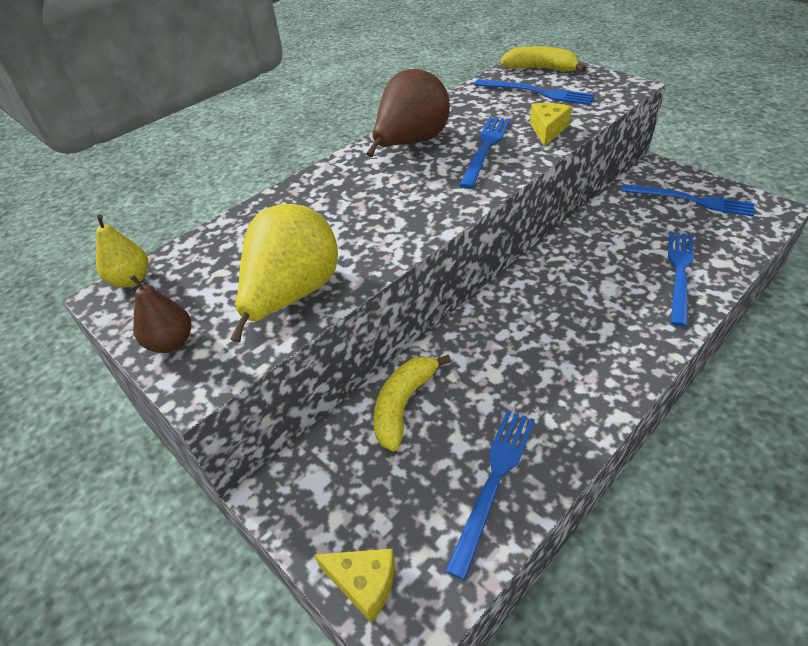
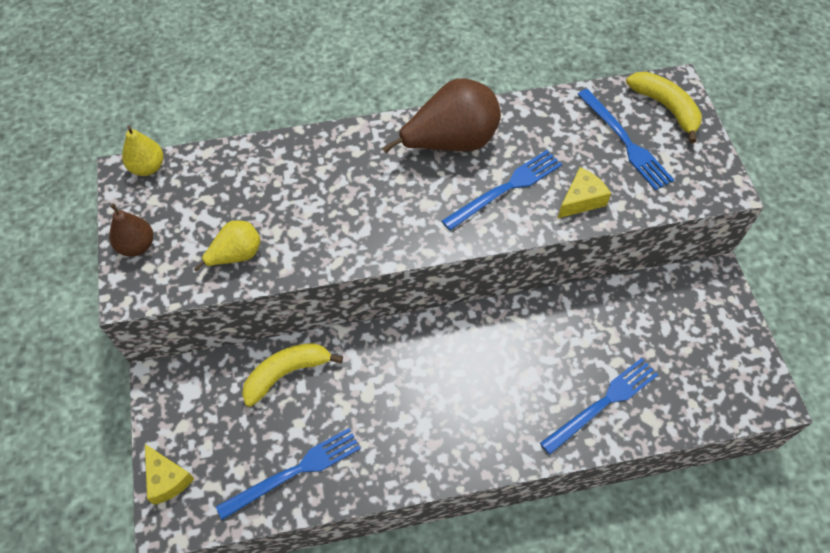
camera: 30 degrees right, 15 degrees up
(292, 296) = (236, 255): yellow pear -> yellow pear, size x0.54
(691, 200) = (703, 337): blue fork -> none

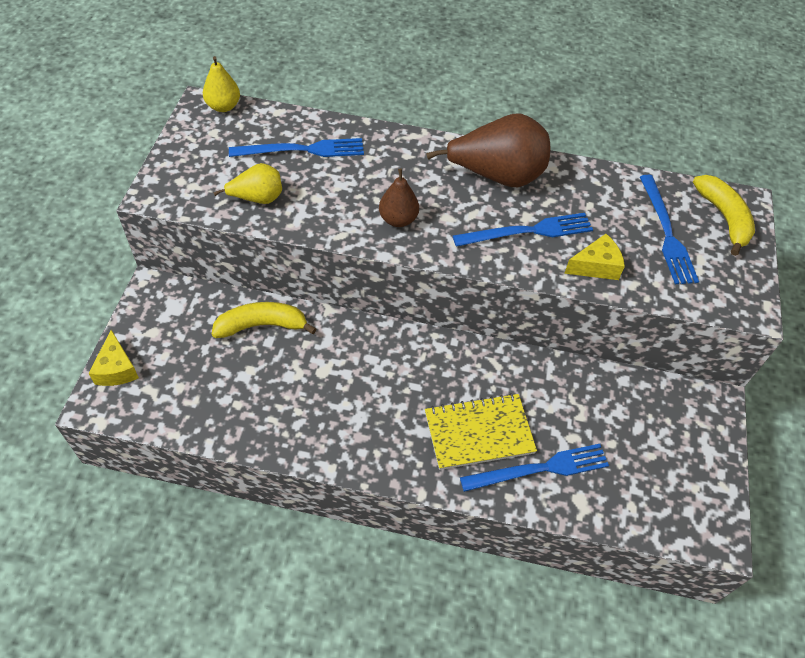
camera: 20 degrees right, 5 degrees down
(137, 245) = (180, 162): brown pear -> brown pear (398, 219)
(294, 471) = (225, 408): blue fork -> blue fork (302, 150)
(535, 393) = (479, 432): none -> yellow notebook

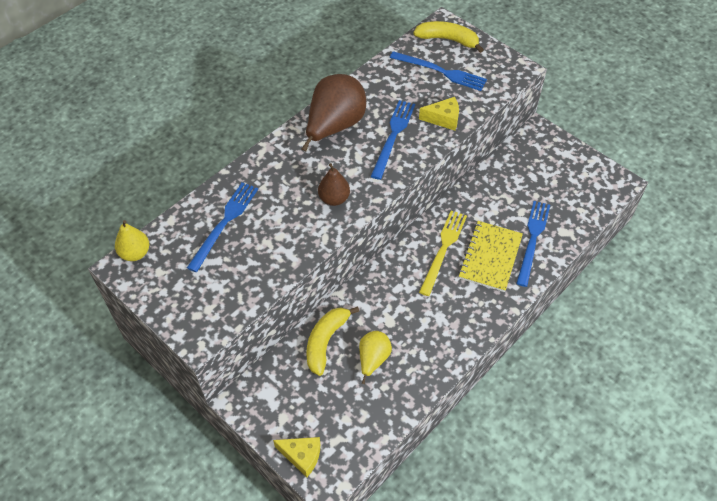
camera: 55 degrees left, 0 degrees up
(257, 198) = (253, 272): yellow pear -> yellow pear (373, 359)
(454, 379) = (443, 249): none -> yellow fork
(596, 266) = (443, 119): yellow cheese -> yellow cheese turned 75 degrees clockwise

